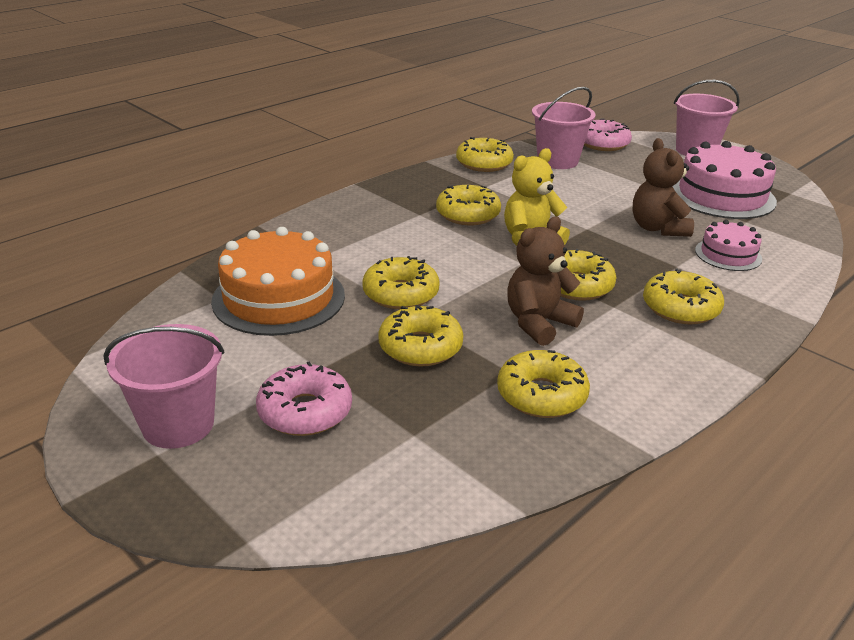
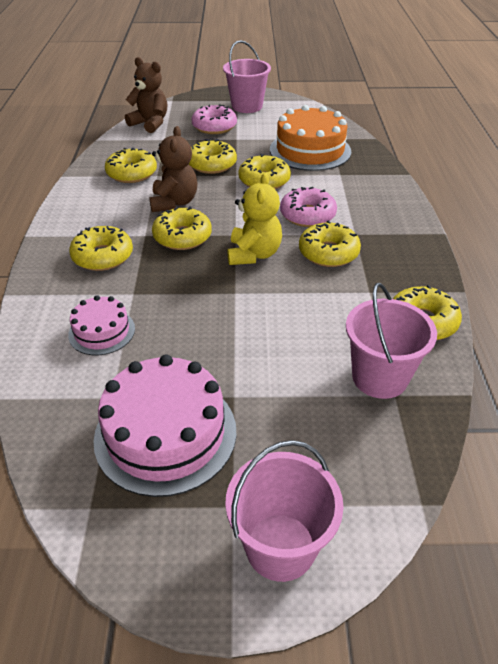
camera: 135 degrees right, 10 degrees up
(602, 144) = (393, 461): pink donut -> pink donut (307, 215)
(657, 228) = (183, 329): brown teddy bear -> brown teddy bear (150, 123)

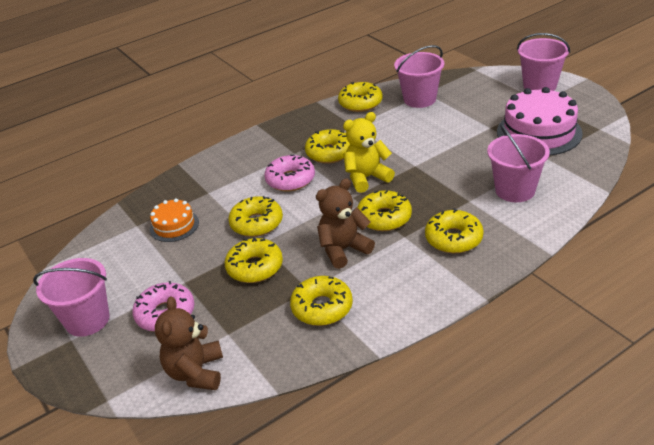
camera: 120 degrees left, 5 degrees down
(102, 331) = (515, 190): pink cake -> pink bucket
(310, 150) = (174, 226): orange cake -> orange cake, size x0.55

